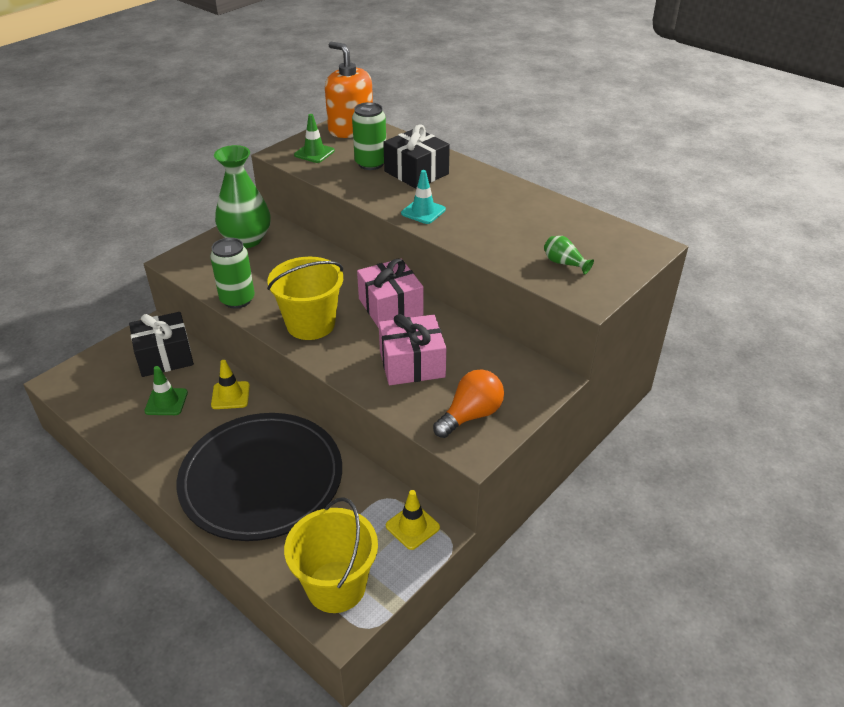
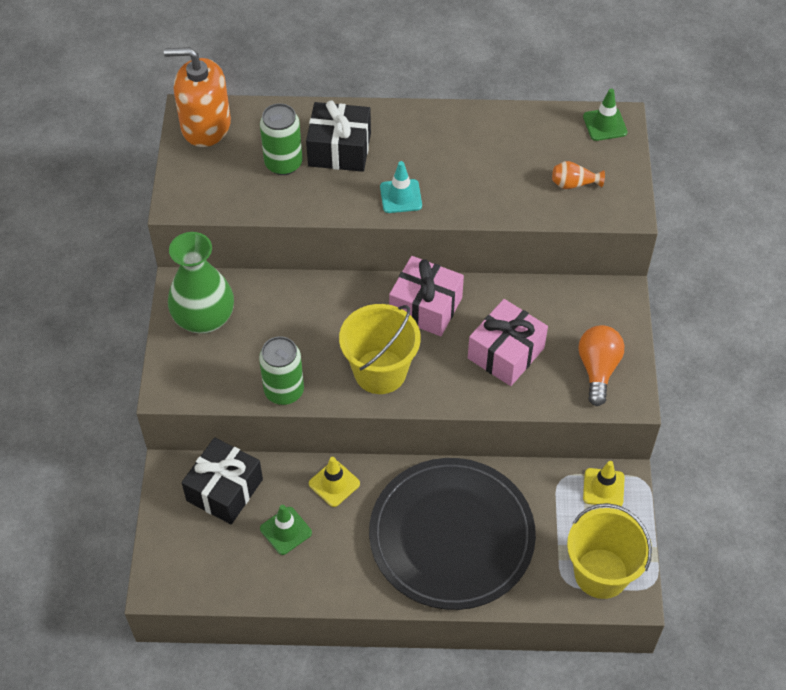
camera: 40 degrees left, 15 degrees up
(314, 153) = (211, 182): green traffic cone -> green traffic cone (605, 124)
(564, 263) = (573, 184): green vase -> orange vase

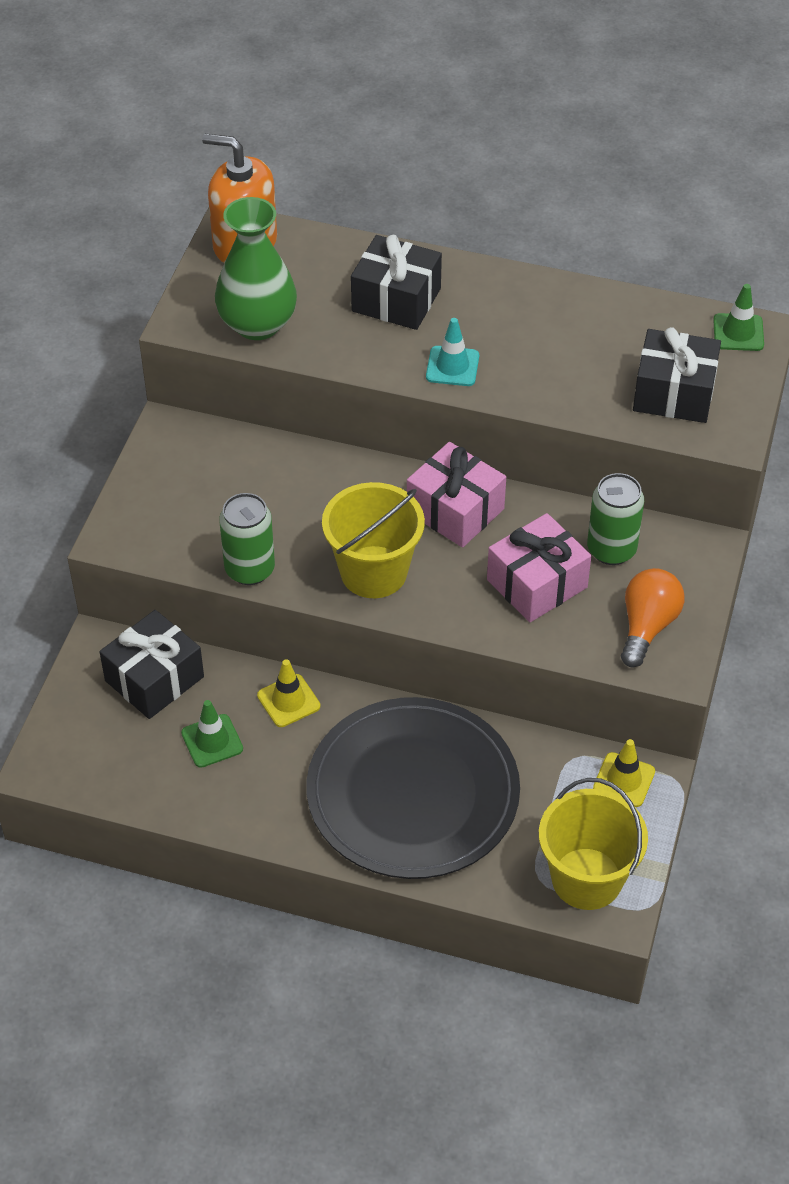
camera: 15 degrees right, 5 degrees down
(204, 318) = (182, 469): green vase -> green vase (257, 324)
(283, 163) = (323, 303): green can -> green can (611, 550)
(573, 184) = (674, 393): orange vase -> black gift

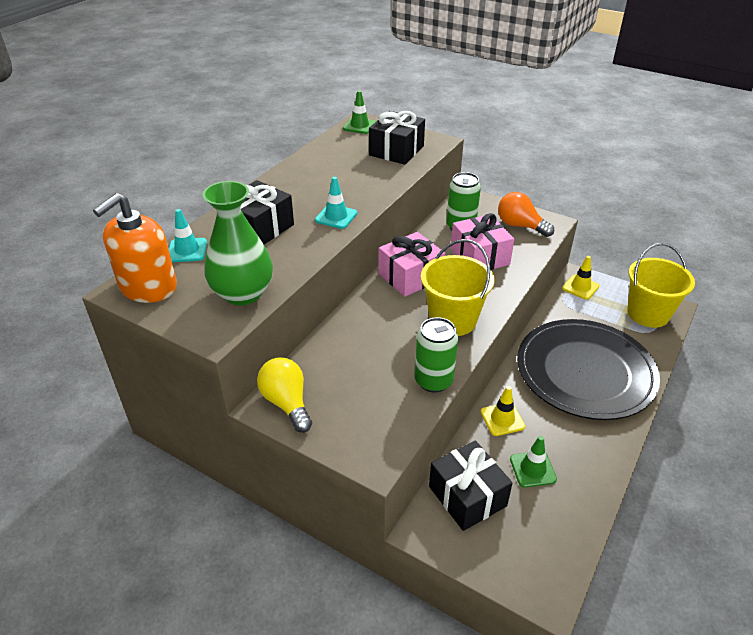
camera: 75 degrees left, 10 degrees down
(176, 443) = (287, 403): none -> yellow light bulb
(324, 251) = (187, 250): none -> turquoise traffic cone

